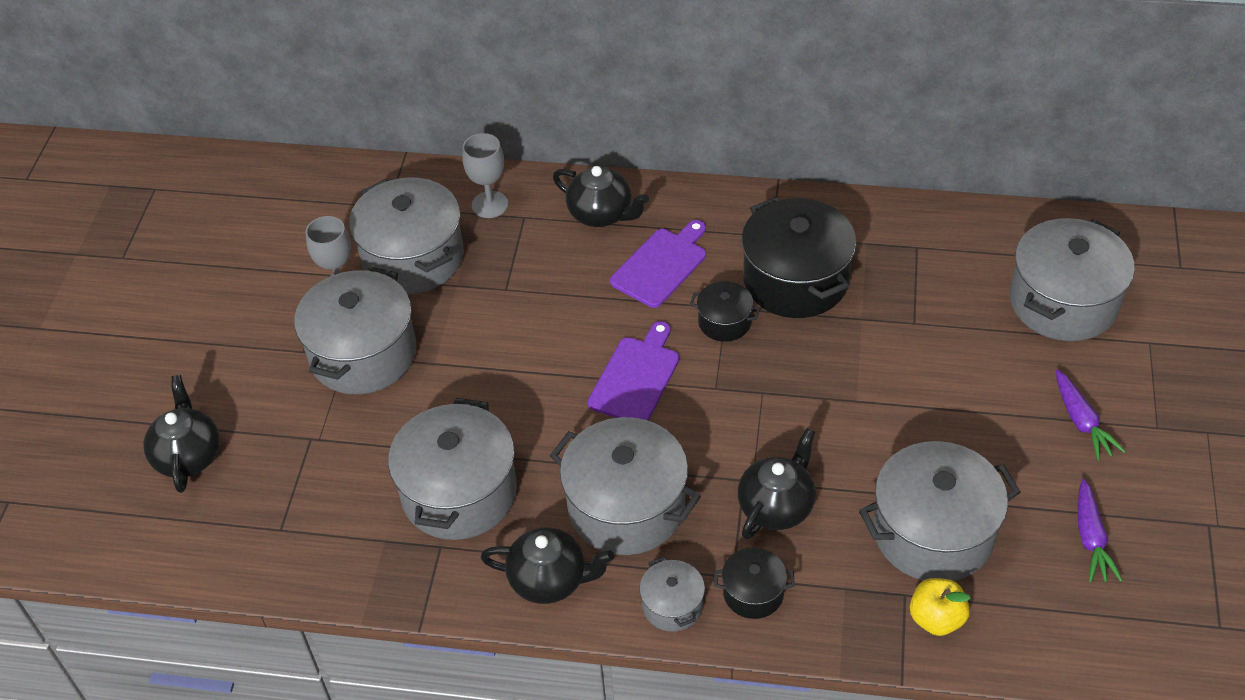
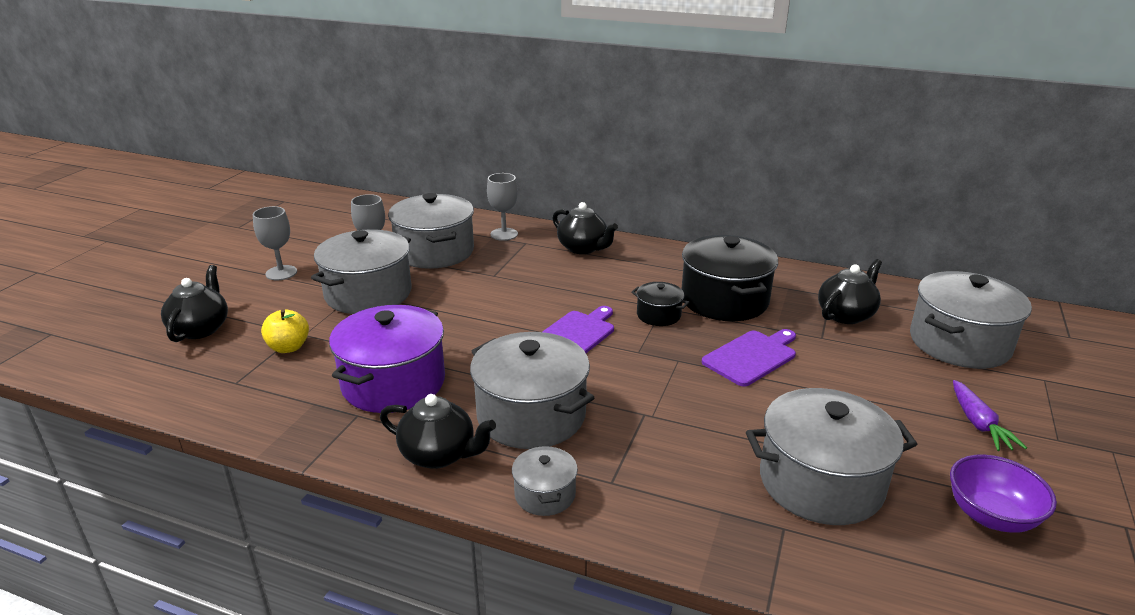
camera: 10 degrees right, 20 degrees down
(233, 337) = (281, 273): none -> grey goblet
(459, 493) = (393, 383): grey pot -> purple pot
(661, 265) = (618, 278): purple cutting board -> purple cutting board (751, 357)
(753, 593) = (627, 499): black pot -> none
(776, 506) = (669, 437): black teapot -> black teapot (846, 315)
(936, 619) = (815, 555): yellow apple -> yellow apple (288, 347)
(1090, 538) = (991, 516): purple carrot -> purple bowl

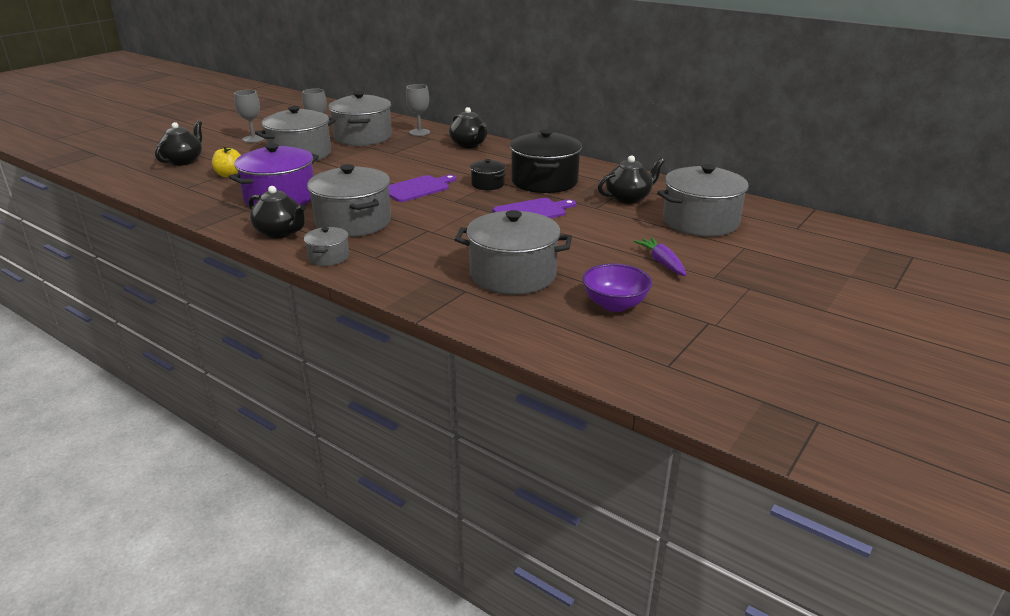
camera: 15 degrees right, 0 degrees up
(978, 424) = (662, 262): purple carrot -> purple carrot turned 150 degrees clockwise

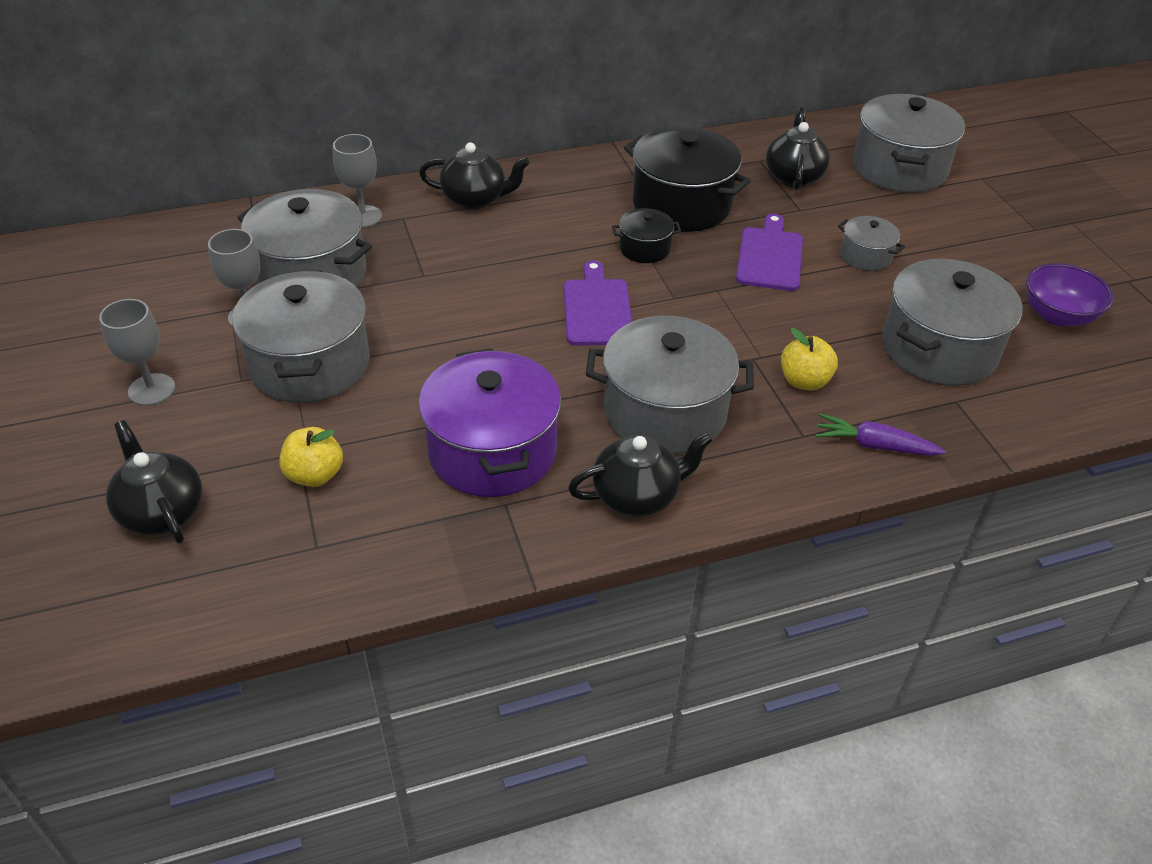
camera: 55 degrees left, 15 degrees up
(328, 257) = (768, 477): grey pot -> grey pot (865, 256)
(425, 246) = (804, 381): none -> yellow apple
(662, 262) = (981, 240): purple carrot -> purple carrot (874, 445)

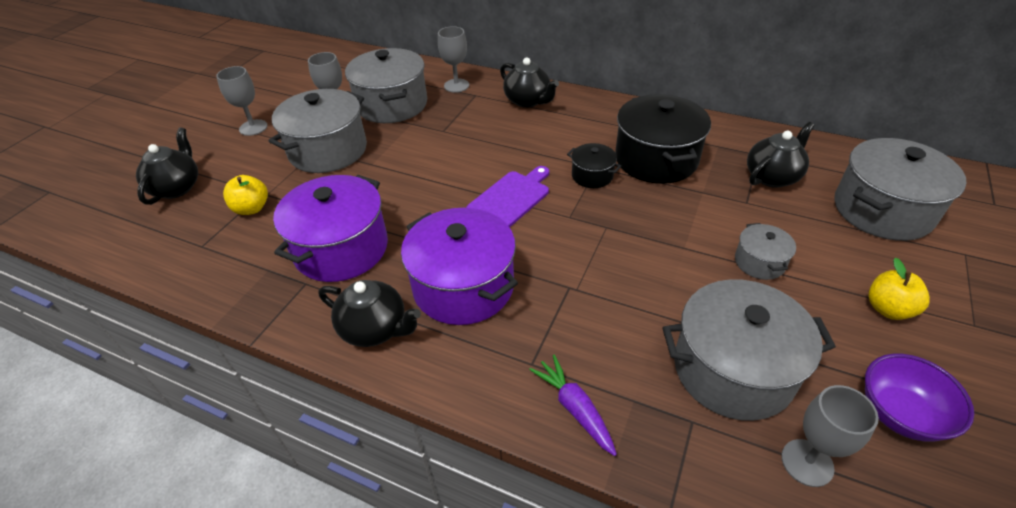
camera: 45 degrees right, 0 degrees up
(665, 412) = (463, 286): grey pot -> purple pot
(770, 256) = (677, 223): purple cutting board -> none
(804, 381) = (585, 325): yellow apple -> yellow apple (888, 309)
(1044, 381) = (807, 462): none -> grey goblet

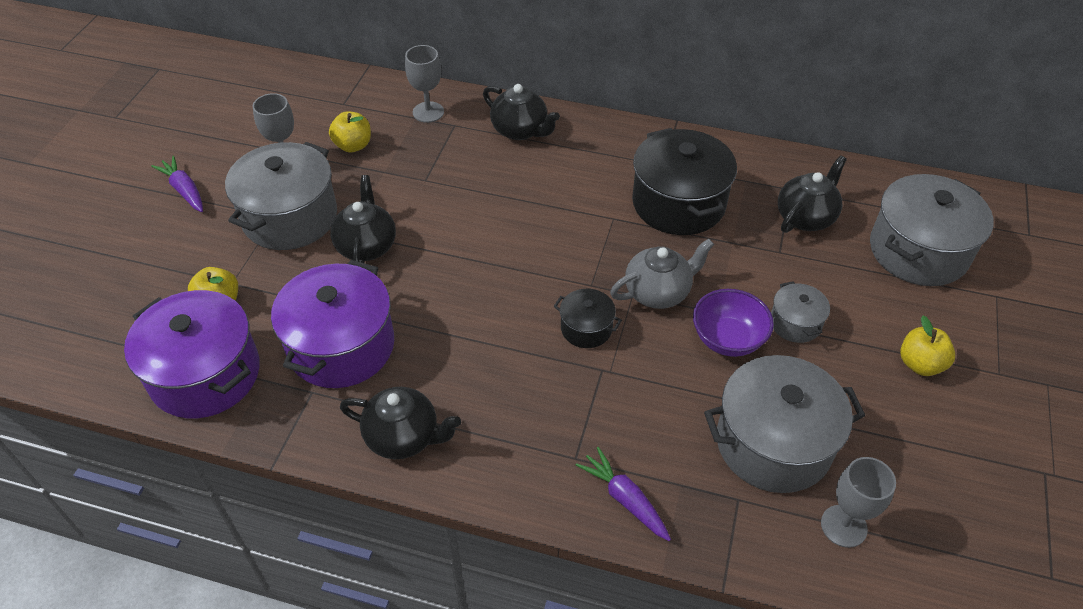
camera: 10 degrees left, 5 degrees up
(177, 188) = (115, 282): black teapot -> black teapot (366, 246)
(253, 127) = (184, 190): grey goblet -> purple carrot
(392, 105) = (353, 145): grey pot -> yellow apple
(463, 286) = (489, 379): purple pot -> purple pot (205, 374)
(511, 198) = (522, 266): purple cutting board -> none
(592, 176) = (609, 230): black pot -> black pot (586, 328)
(630, 227) = (658, 292): none -> grey teapot
(900, 413) = (927, 470): purple bowl -> purple bowl (727, 339)

